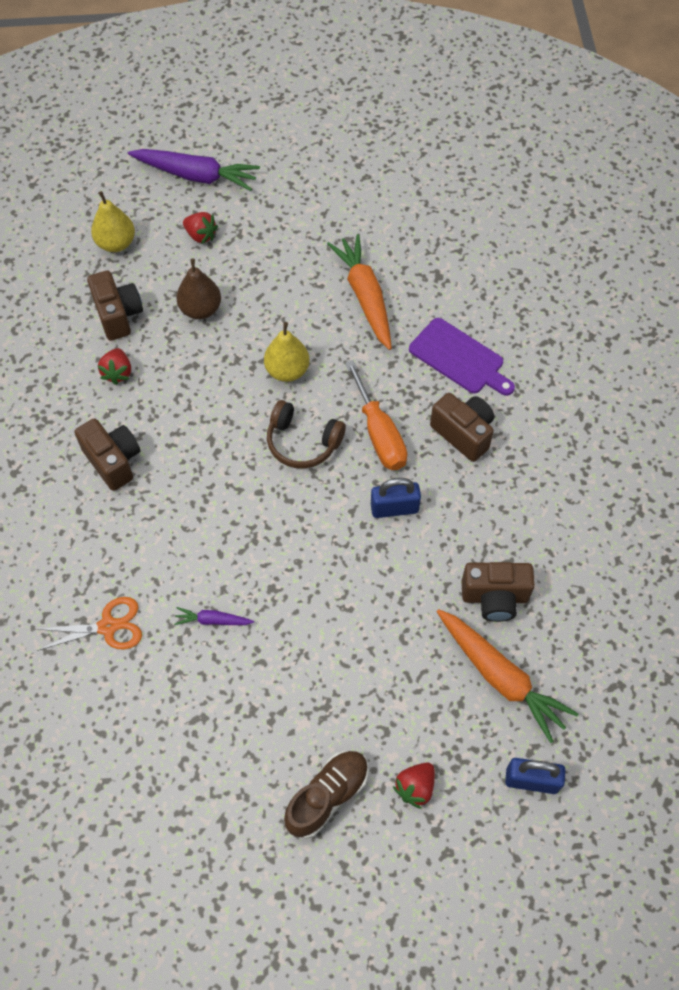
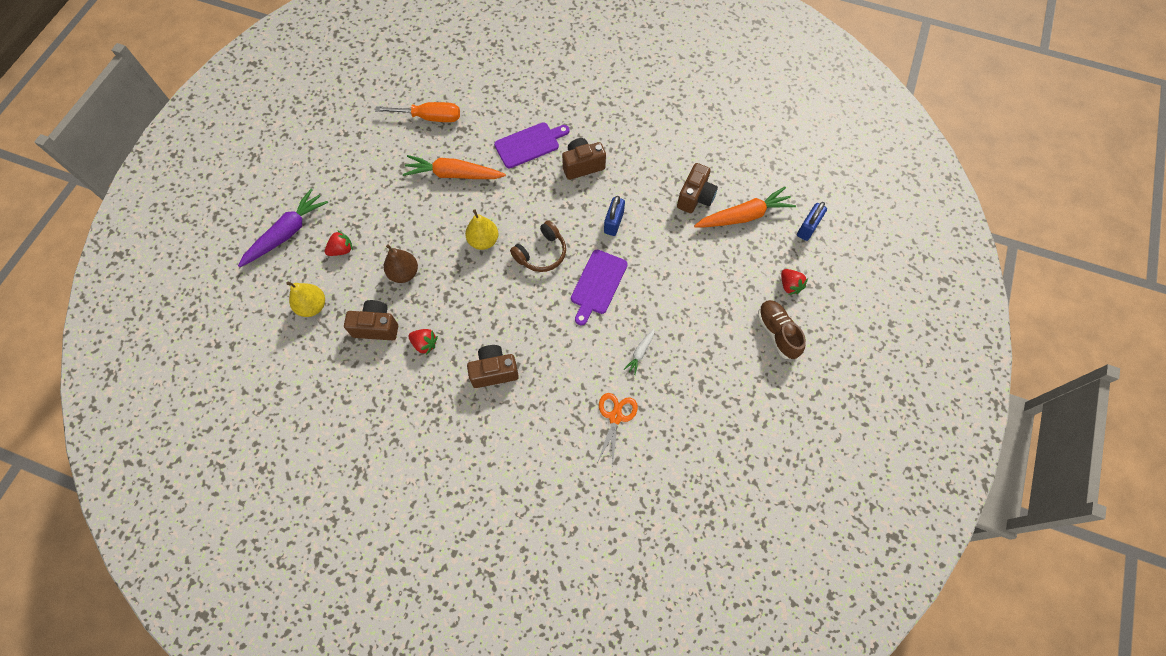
camera: 65 degrees left, 5 degrees up
(213, 620) = (640, 352): purple carrot -> white carrot
(289, 527) = (598, 284): none -> purple cutting board
(379, 434) = (558, 209): orange screwdriver -> orange screwdriver (430, 117)

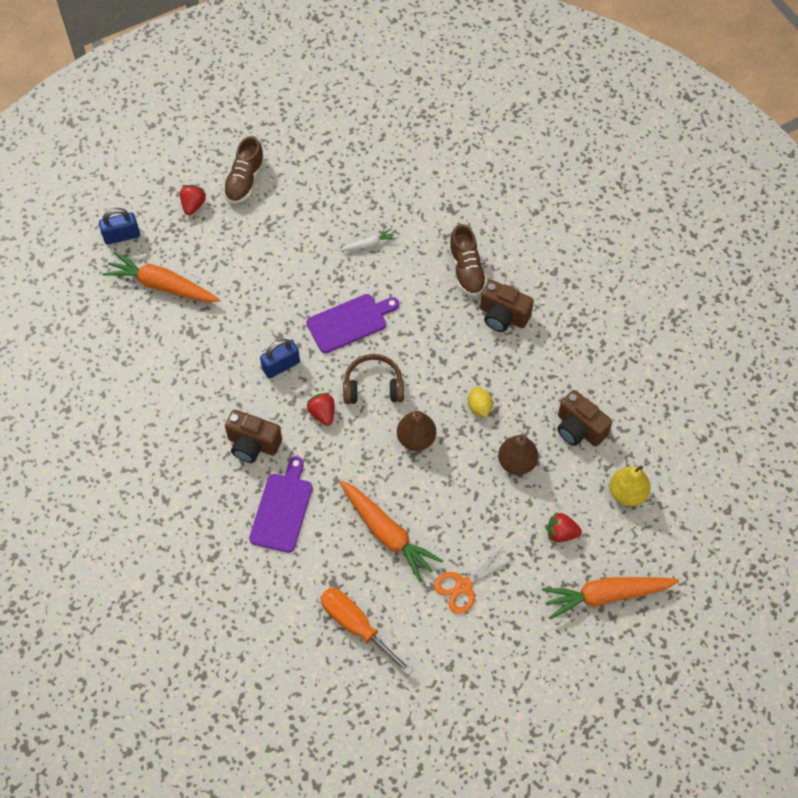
camera: 140 degrees left, 5 degrees down
(287, 233) = (606, 595): purple carrot -> orange carrot
(425, 344) = (546, 382): red strawberry -> red strawberry (322, 413)
(458, 291) = (479, 407): none -> yellow lemon
(483, 240) = (416, 439): yellow pear -> brown pear
(529, 144) = (282, 509): purple cutting board -> purple cutting board turned 90 degrees clockwise
(551, 388) = (466, 270): none -> brown shoe
(615, 417) = (434, 215): orange scissors -> orange scissors (463, 586)
(695, 197) = (184, 333): brown camera -> none

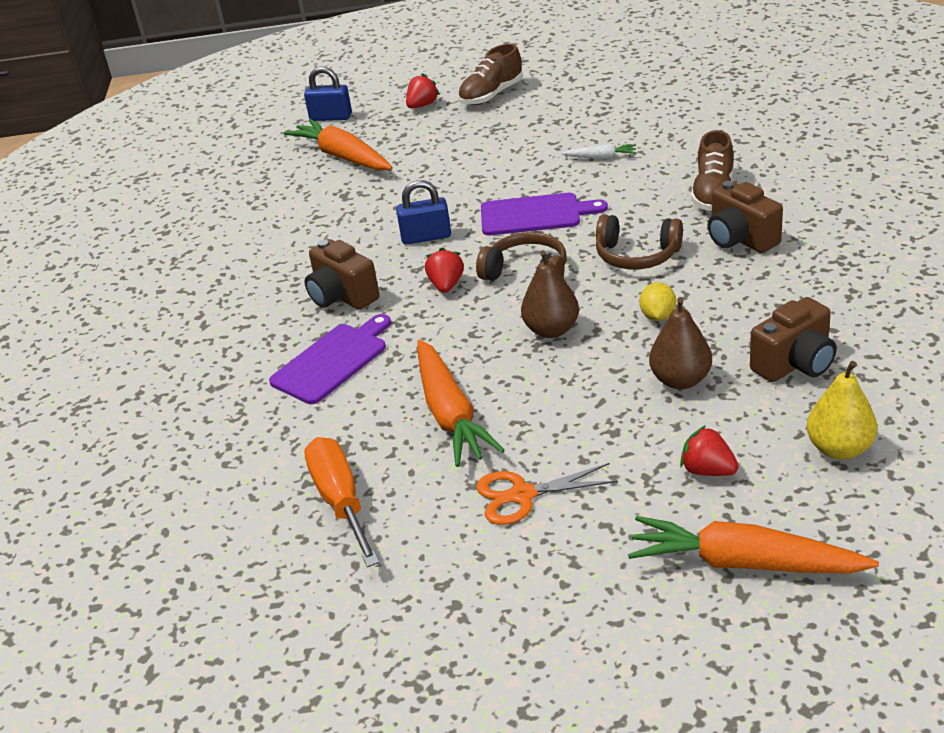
camera: 30 degrees right, 25 degrees down
(441, 350) = (637, 255): none -> brown headphones
(579, 429) = (795, 364): brown camera -> brown camera turned 105 degrees counterclockwise

